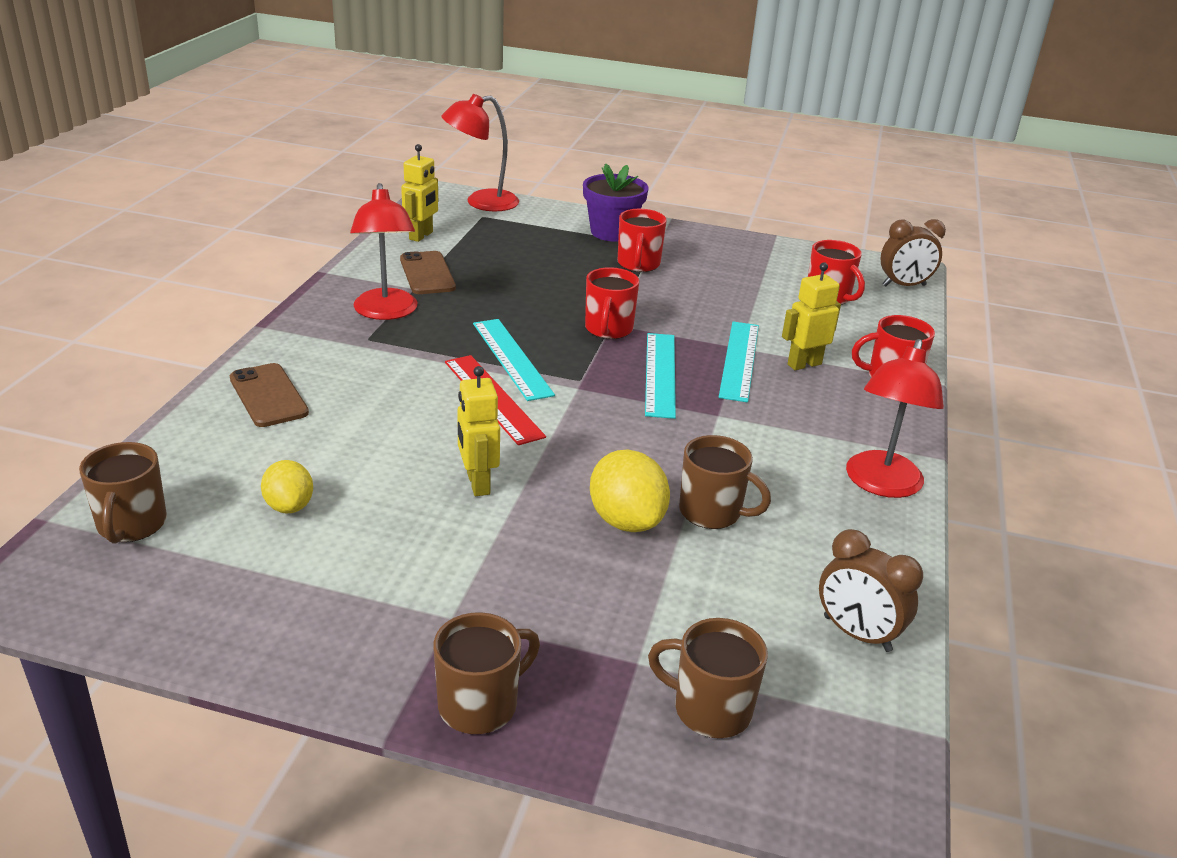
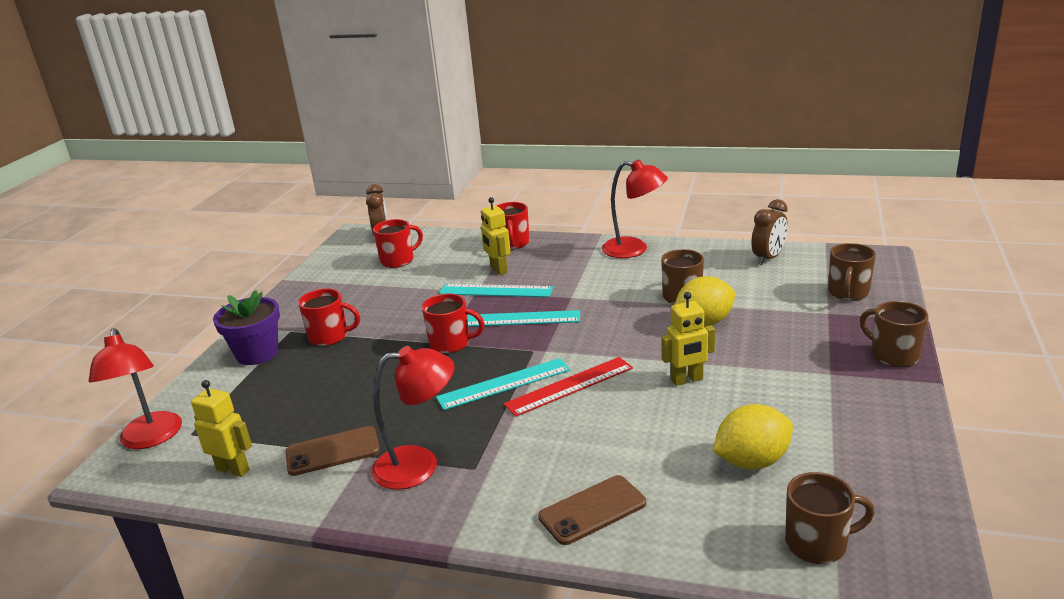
camera: 85 degrees left, 5 degrees down
(289, 506) = (752, 461): yellow lemon -> yellow lemon, size x1.55

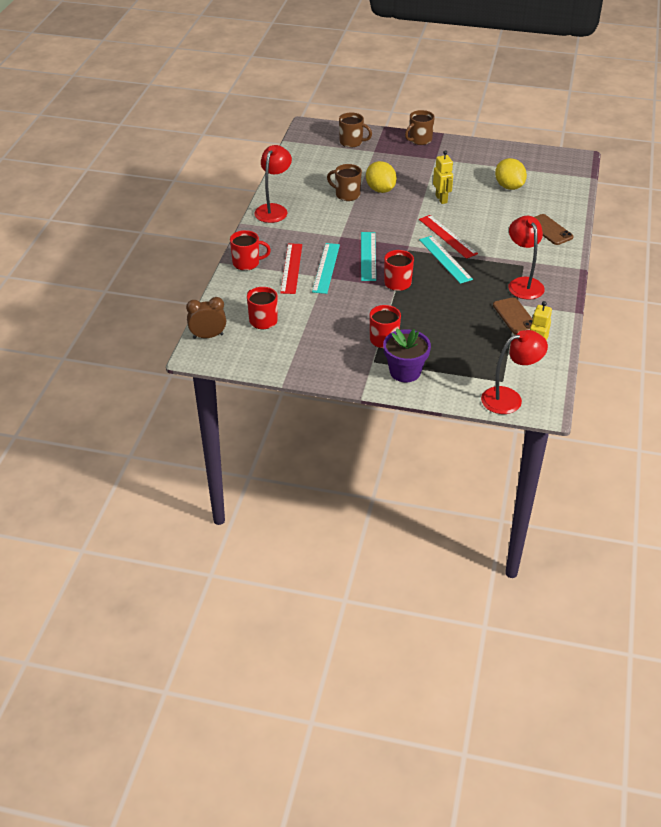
camera: 95 degrees left, 15 degrees up
(498, 269) = (291, 268): yellow robot -> red ruler
(768, 258) = (301, 161): brown clock -> none
(817, 544) = (560, 177): brown mug -> none

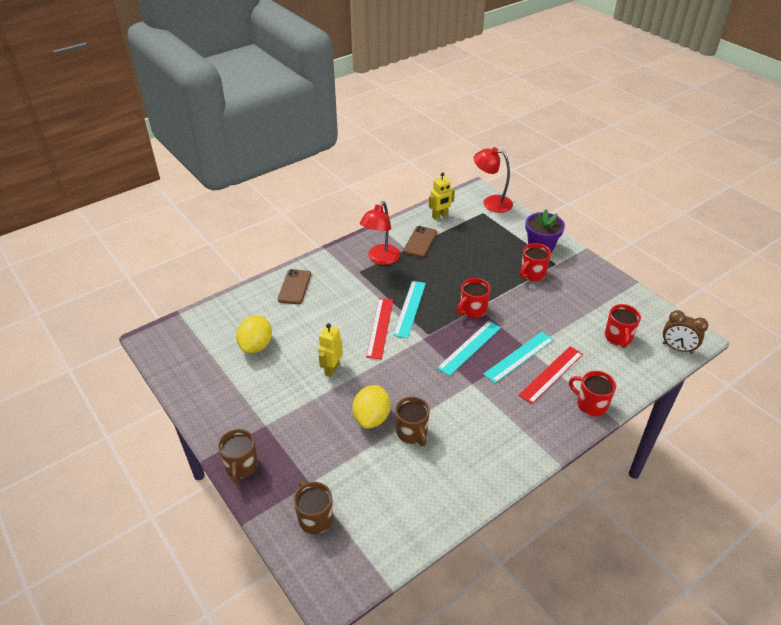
camera: 140 degrees left, 0 degrees up
(273, 209) = (508, 461): red lamp -> none
(419, 140) = (241, 466): brown mug -> brown mug turned 90 degrees clockwise

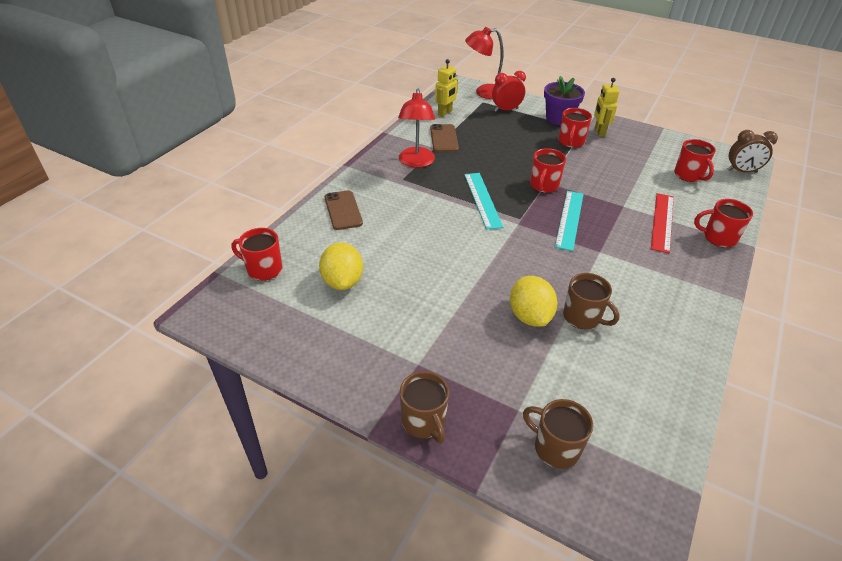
camera: 25 degrees left, 0 degrees up
(209, 319) = (263, 269): none -> red mug
(331, 369) = (448, 280): yellow robot -> yellow robot (599, 132)
(380, 327) = (466, 225): red ruler -> none
(498, 226) = (506, 110): none -> red clock
(519, 357) = (621, 215): turquoise ruler -> none

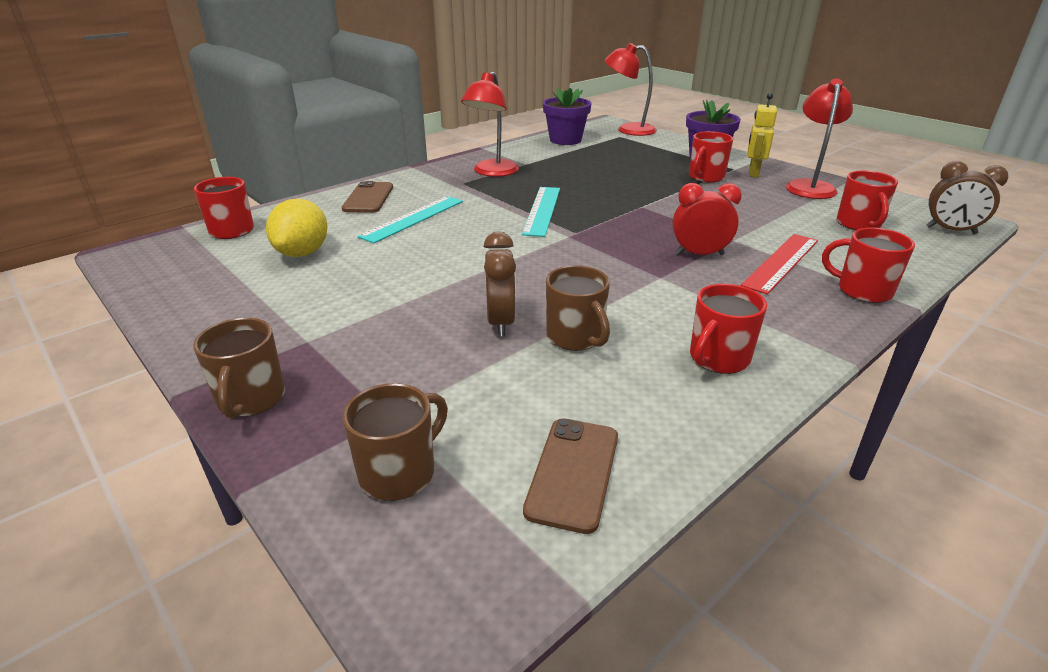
camera: 20 degrees right, 10 degrees down
(444, 138) = (544, 158): brown phone -> brown phone (573, 473)
(445, 113) = (565, 140): yellow robot -> purple flower pot
(506, 110) = (643, 144): red clock -> red clock (699, 254)
(529, 316) = (501, 322): yellow lemon -> brown clock
(543, 185) = (634, 208): red mug -> red mug (718, 358)
(555, 448) = (399, 473): brown mug -> brown mug turned 75 degrees clockwise
(569, 219) = (643, 242): turquoise ruler -> turquoise ruler (413, 218)
(641, 140) = (809, 186): none -> red lamp

